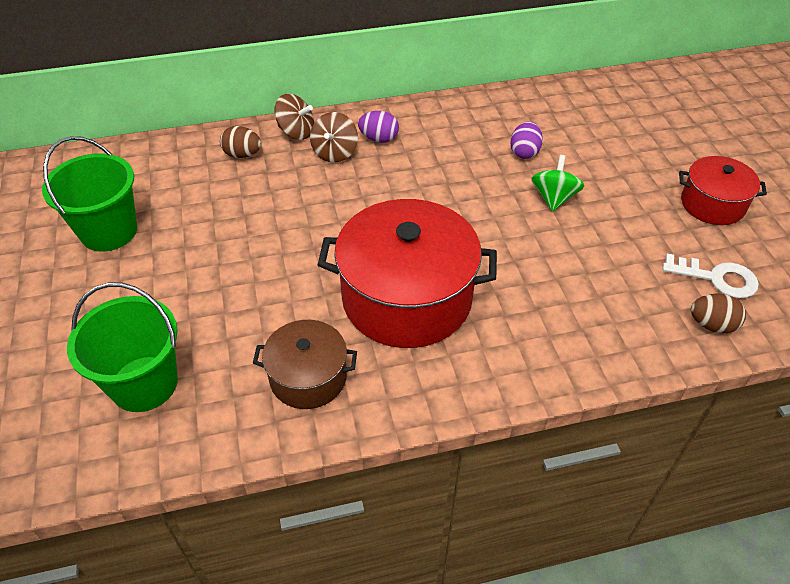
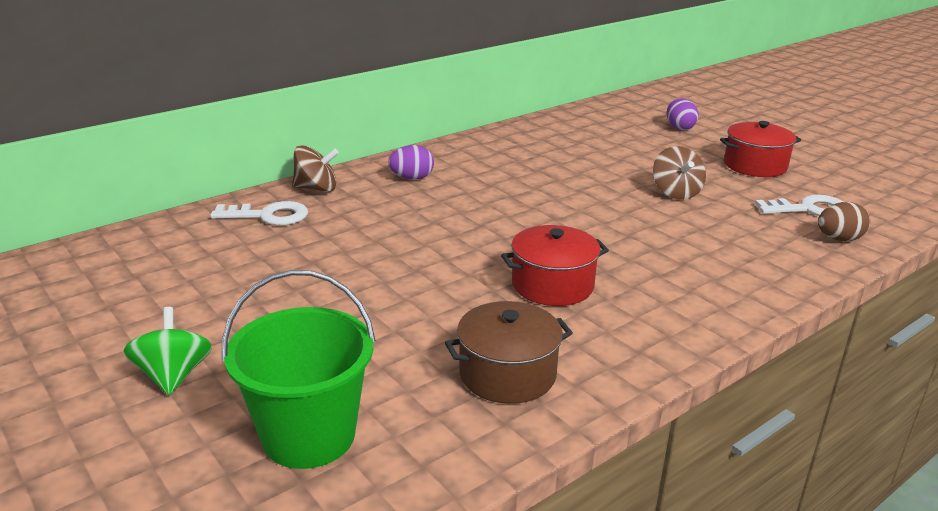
camera: 25 degrees left, 20 degrees down
(109, 231) = (146, 310): green bucket -> none
(242, 155) = (268, 216): brown egg -> white key
(335, 152) = (373, 196): brown spinning top -> brown spinning top (676, 192)
(407, 298) = (552, 285): red pot -> red pot, size x0.54
(524, 152) = (563, 163): purple egg -> purple egg (679, 128)
(554, 198) = (620, 187): green spinning top -> green spinning top (173, 376)

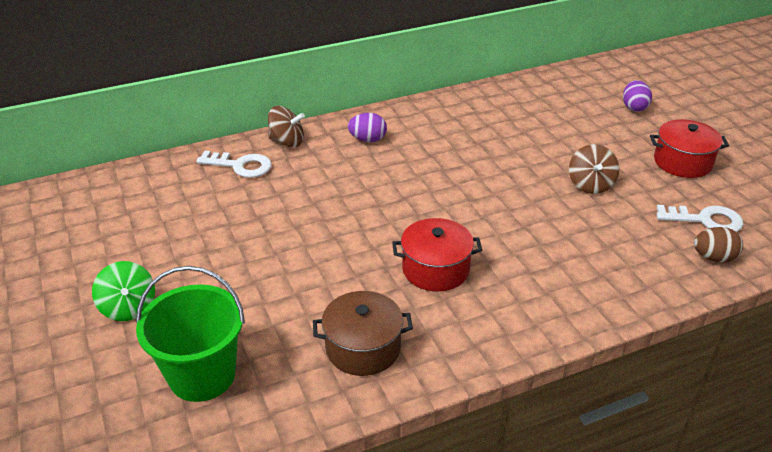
camera: 15 degrees right, 10 degrees up
(173, 376) = (128, 307): green spinning top -> green spinning top turned 150 degrees clockwise

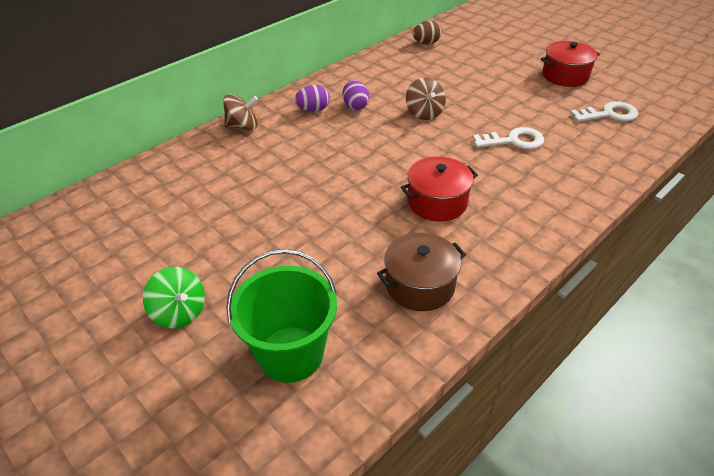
camera: 20 degrees left, 5 degrees up
(240, 166) = (212, 156): white key -> white key (513, 141)
(590, 184) = (511, 107): brown spinning top -> brown spinning top (424, 113)
(634, 107) = (504, 43): purple egg -> purple egg (355, 106)
(713, 258) = (633, 140): brown egg -> brown egg (426, 43)

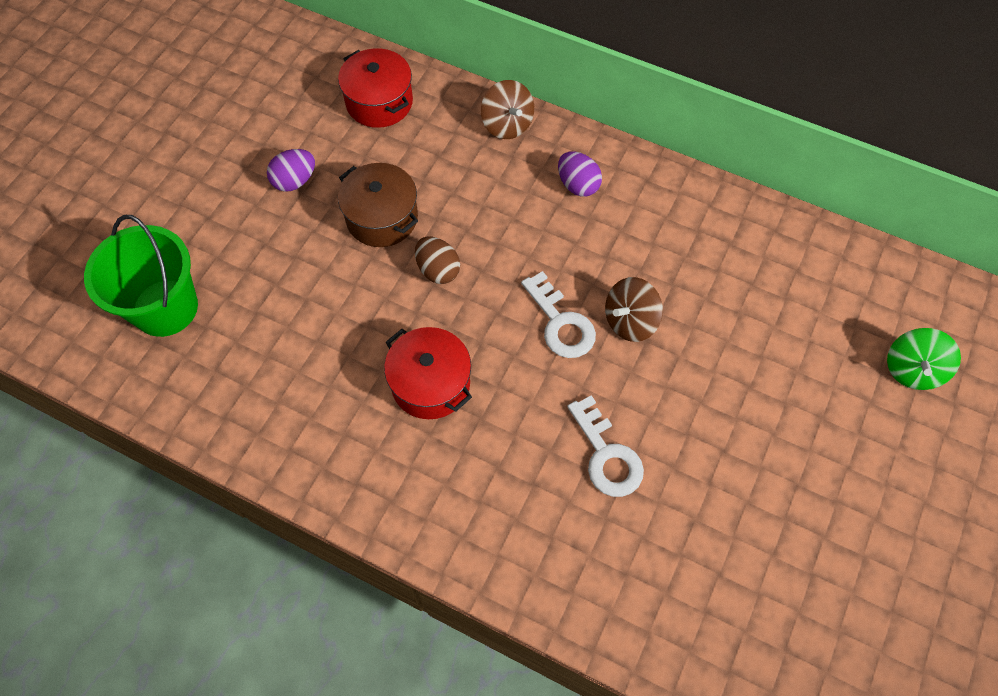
camera: 70 degrees right, 20 degrees up
(180, 312) = (194, 198): green spinning top -> green spinning top (912, 369)
(355, 106) = (609, 230): purple egg -> purple egg (295, 181)
(420, 285) = (282, 398): brown pot -> brown pot (382, 218)
(426, 43) = (847, 272): brown egg -> brown egg (438, 270)
(565, 76) = (847, 511): red pot -> red pot (379, 102)
(609, 114) = (747, 594): white key -> white key (560, 323)

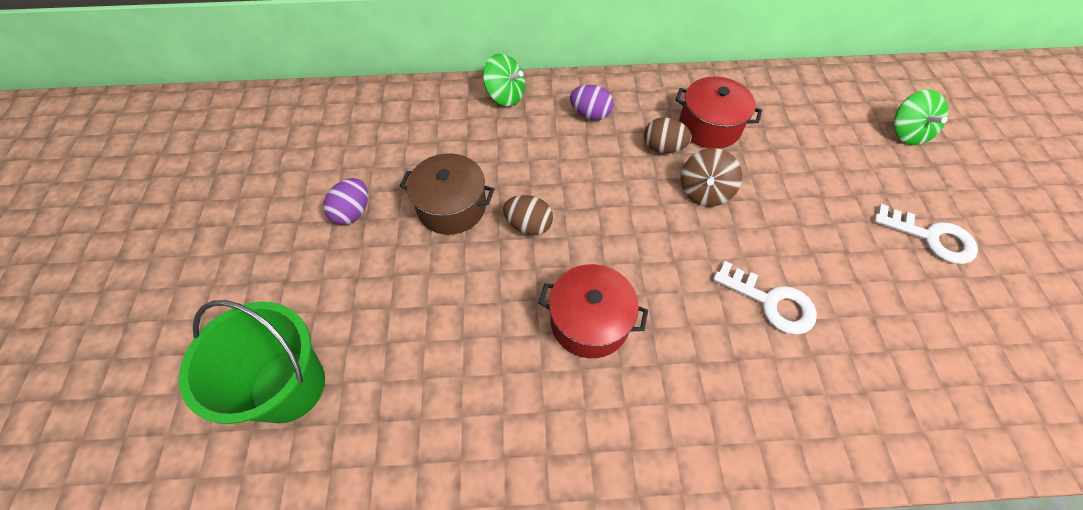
camera: 30 degrees left, 5 degrees down
(379, 102) = (389, 121): red pot -> red pot (709, 126)
(507, 124) = (505, 96): brown spinning top -> green spinning top
(560, 323) = (655, 218): white key -> white key (931, 237)
(624, 256) = (663, 148): none -> brown egg

